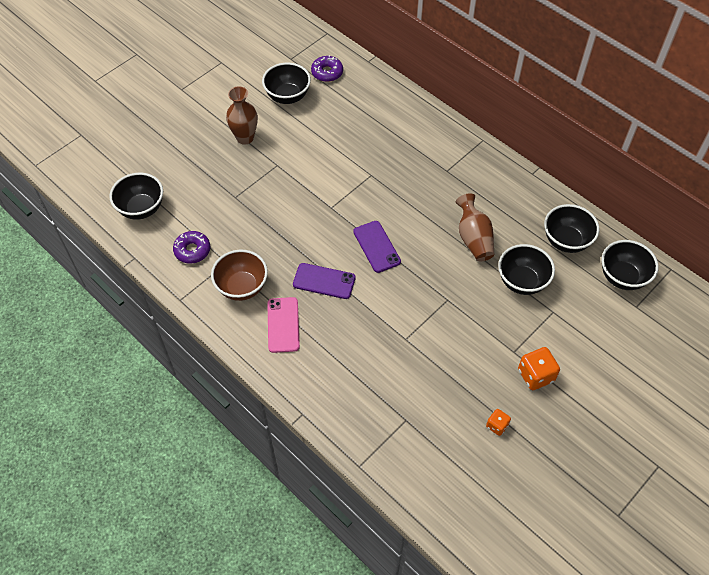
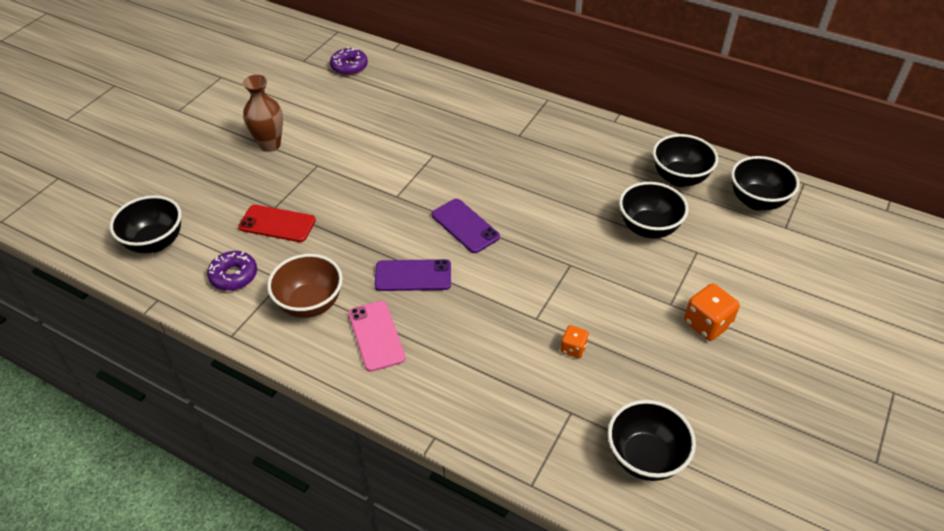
camera: 15 degrees left, 10 degrees down
(234, 212) = (277, 224): none -> red phone
(287, 96) = (310, 96): black bowl -> black bowl (644, 457)
(474, 238) = (575, 195): brown vase -> none
(497, 426) = (685, 392): orange dice -> orange dice (573, 348)

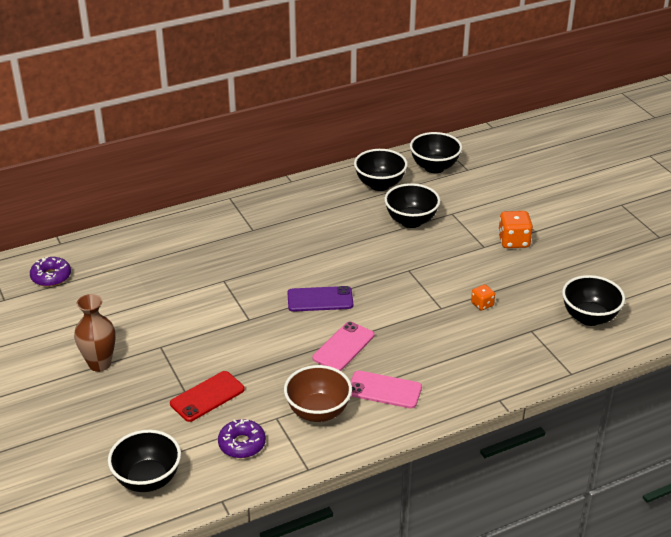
camera: 55 degrees left, 10 degrees down
(413, 276) = (343, 347): purple phone -> pink phone

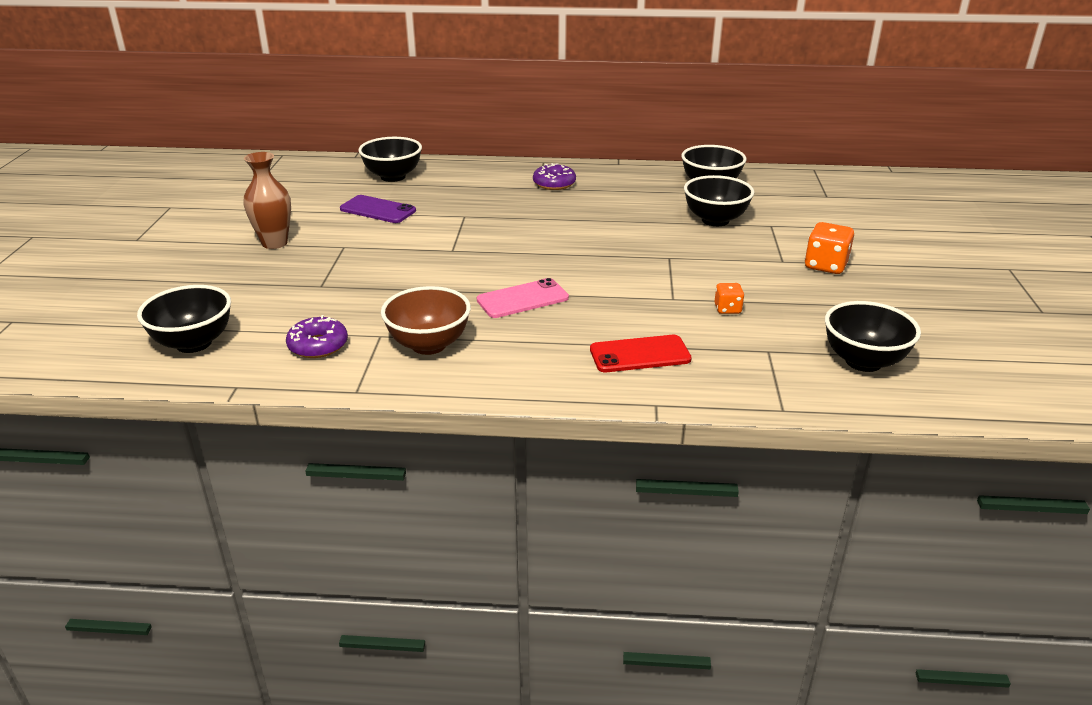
camera: 30 degrees right, 5 degrees down
(51, 277) = (317, 175): purple donut -> purple donut (554, 184)
(207, 396) = (335, 296): red phone -> red phone (640, 354)
(320, 299) = (543, 255): purple phone -> purple phone (378, 210)
(384, 390) = (524, 349): pink phone -> none
(434, 167) = (788, 186): black bowl -> black bowl (393, 177)

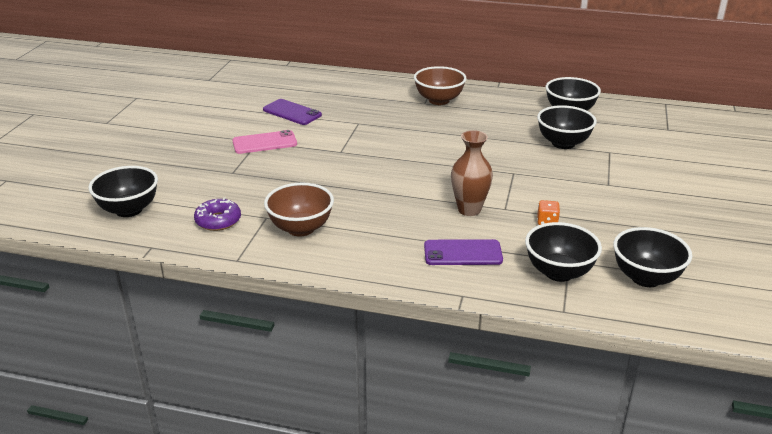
camera: 10 degrees right, 0 degrees up
(274, 243) = (206, 134): brown vase -> brown vase (469, 210)
(393, 177) = (311, 85): black bowl -> black bowl (558, 272)
(522, 299) = (384, 198): pink phone -> pink phone (264, 143)
(554, 184) = (439, 100): purple donut -> brown bowl
(640, 354) = (463, 253): red phone -> purple phone
(825, 265) = (644, 192): orange dice -> none

